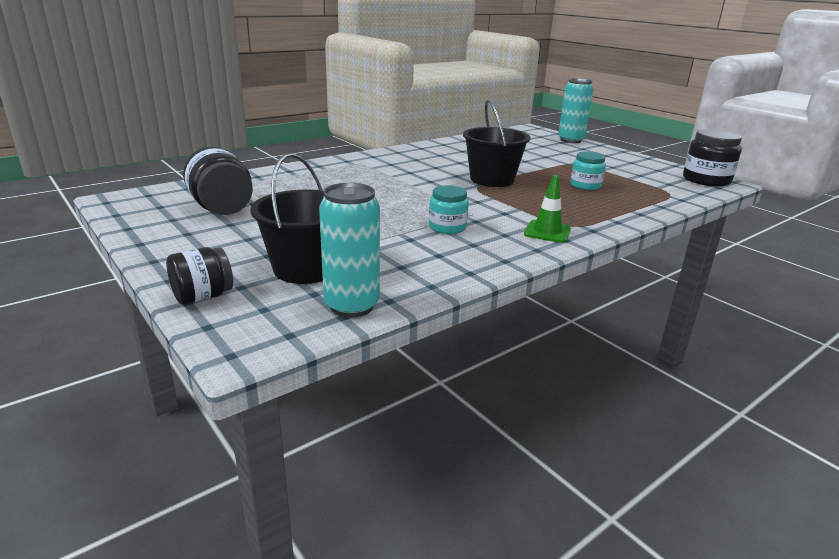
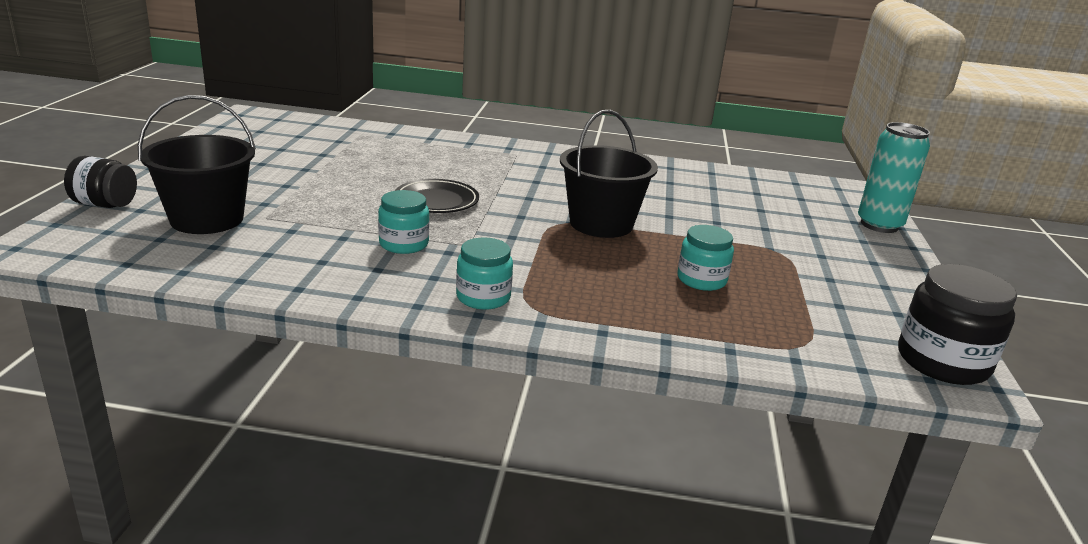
camera: 45 degrees right, 0 degrees up
(222, 208) = (291, 149): black jar -> none
(351, 306) = (151, 260): turquoise can -> none
(397, 201) = (436, 201): none -> black plate
(547, 232) = (483, 297): green traffic cone -> turquoise jar

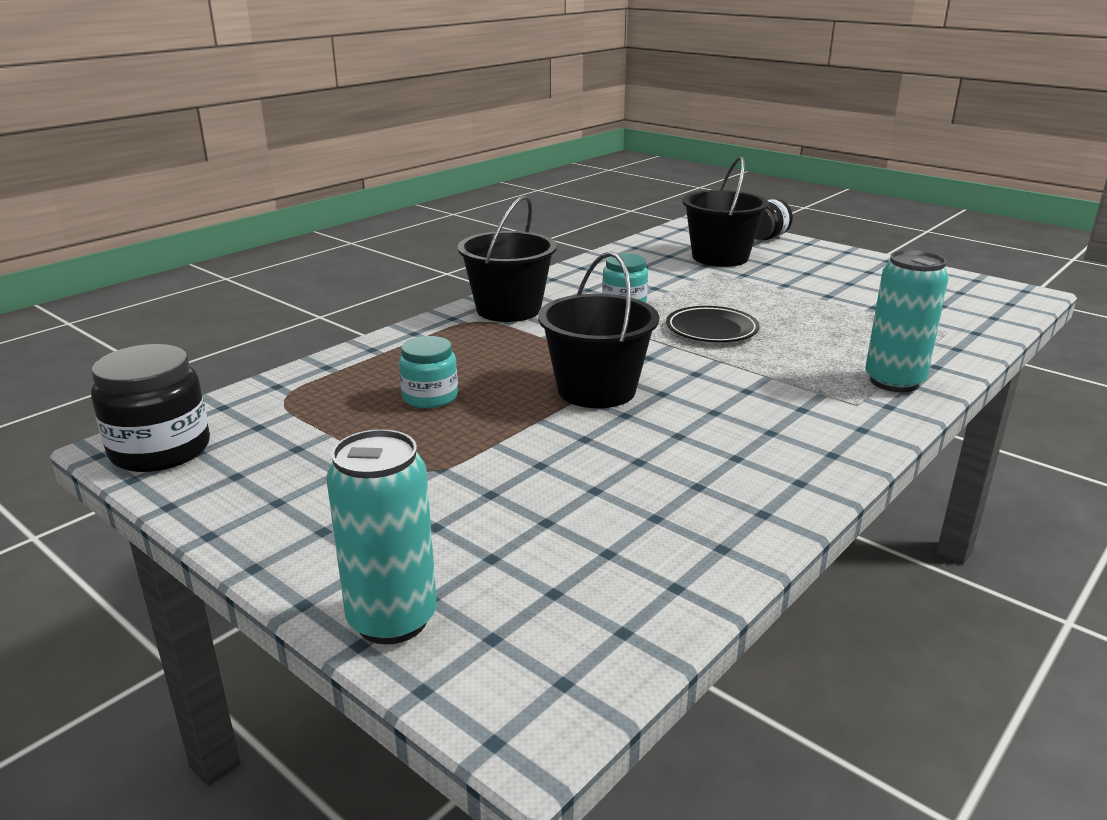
camera: 125 degrees right, 0 degrees up
(470, 147) = (894, 382): none -> turquoise can
(483, 297) = (508, 309): turquoise jar -> black bucket

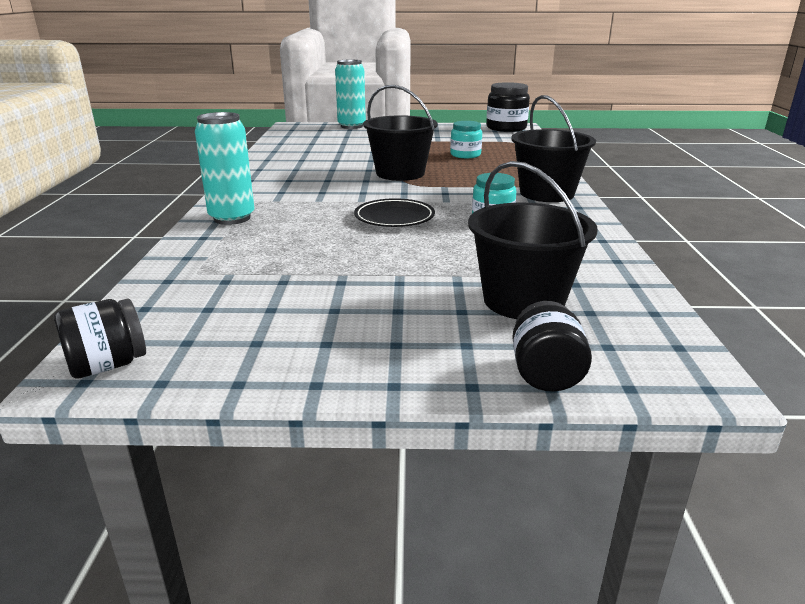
camera: 140 degrees right, 0 degrees up
(1012, 293) = (108, 365): none -> black jar

